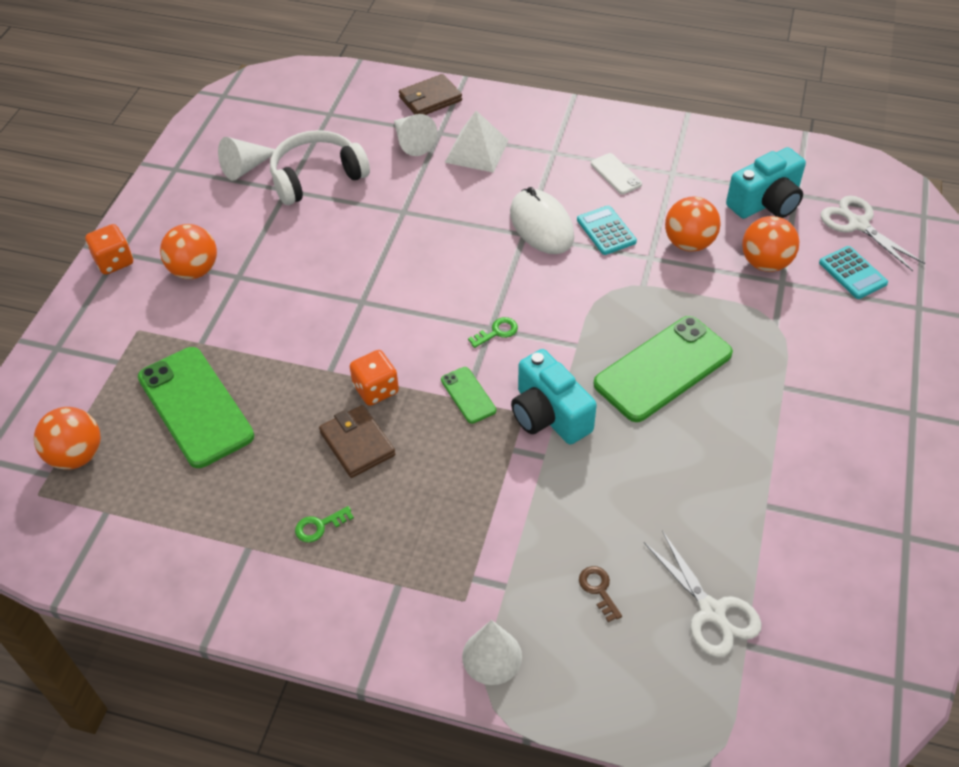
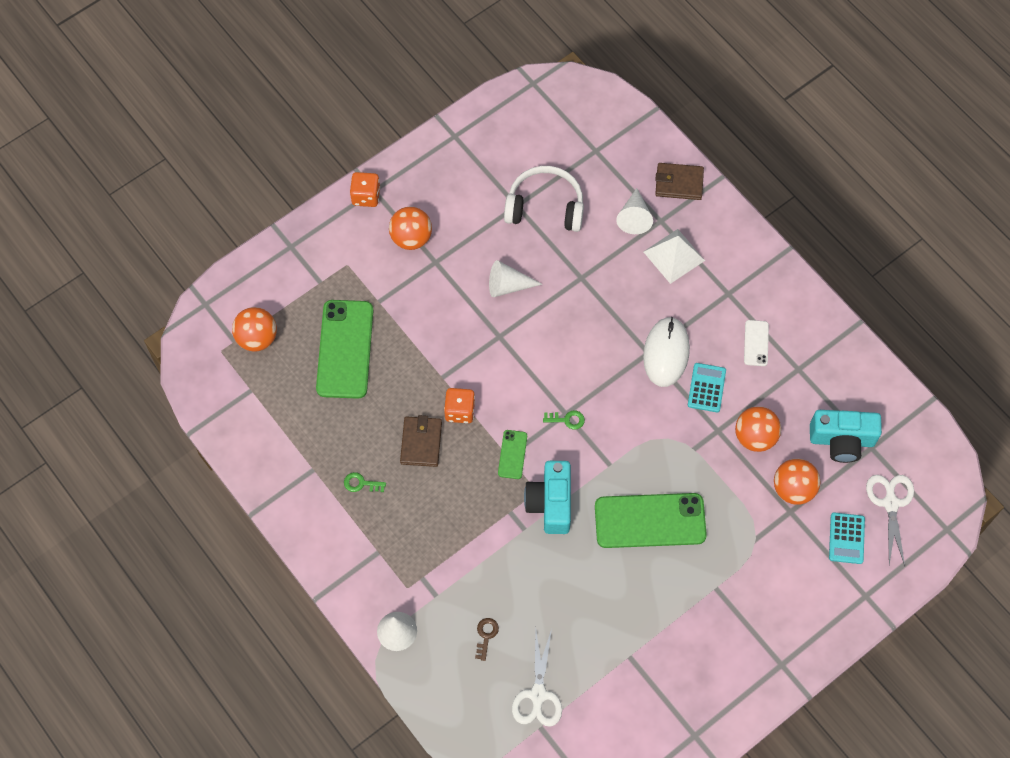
camera: 35 degrees right, 15 degrees up
(246, 167) = (503, 166): white cone -> white cone (508, 285)

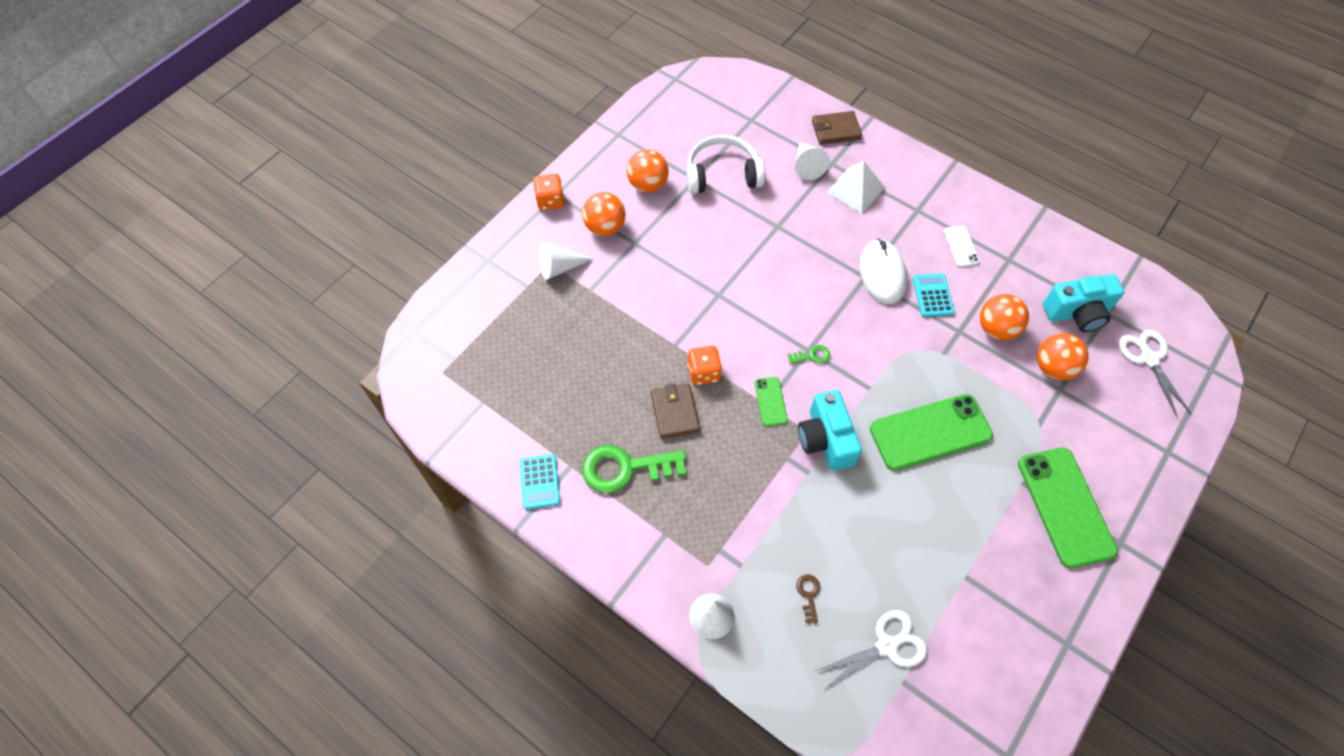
camera: 15 degrees left, 5 degrees down
(257, 338) = (477, 351): orange ball -> orange ball (648, 184)
(345, 349) = (570, 341): green phone -> green phone (1065, 506)
(361, 483) = (625, 468): green key -> green key, size x2.29
(508, 285) = (711, 248): white cone -> white cone (560, 267)
(538, 695) = (887, 645): white scissors -> white scissors turned 105 degrees counterclockwise
(846, 538) = (1124, 401): turquoise calculator -> turquoise calculator (540, 482)

